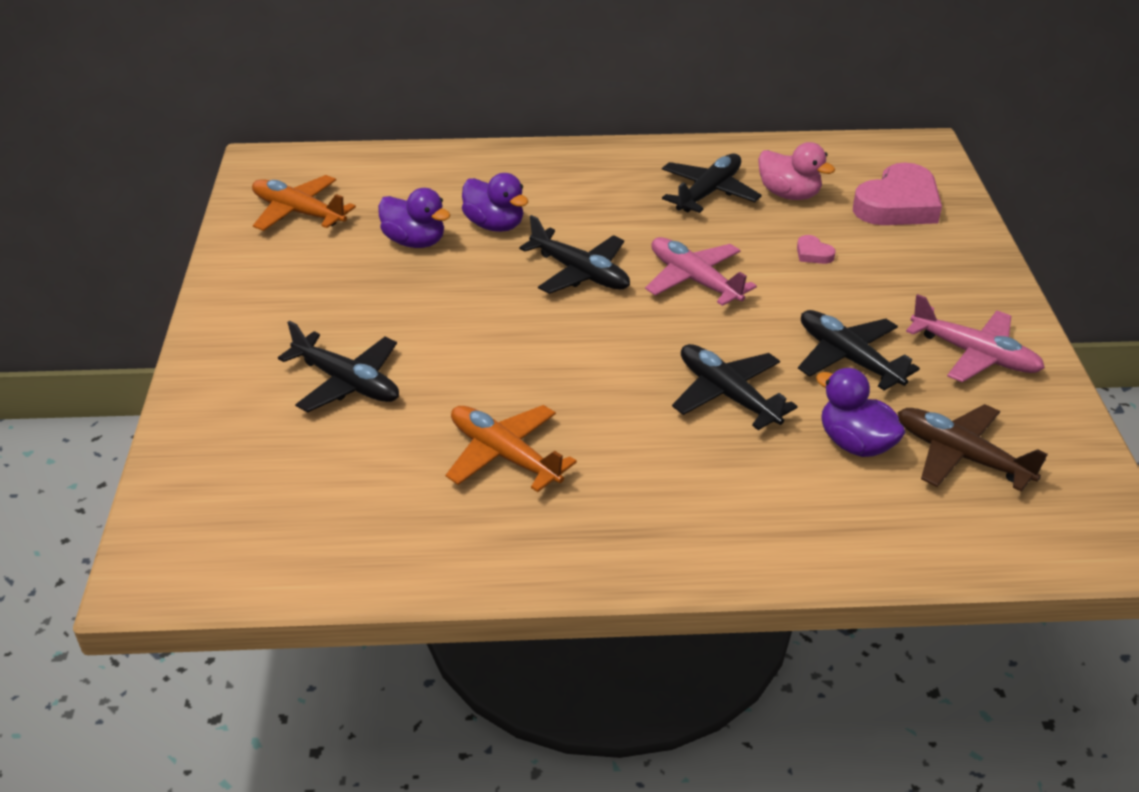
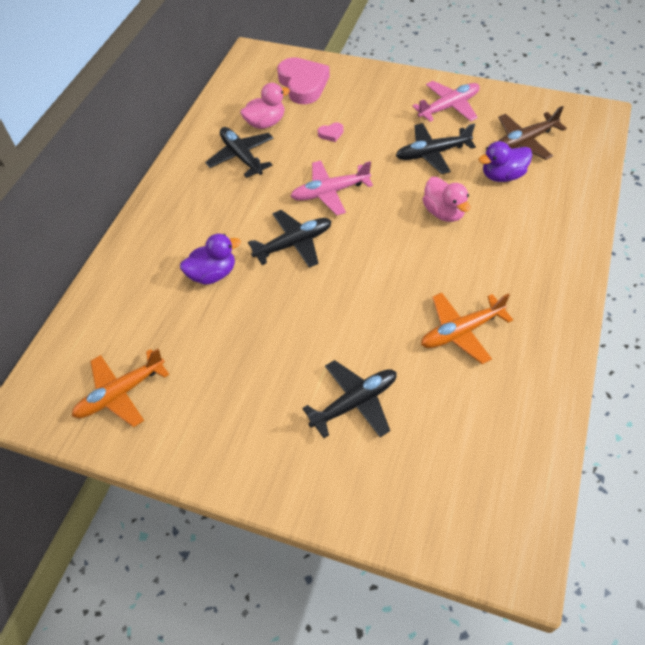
camera: 65 degrees left, 15 degrees up
(415, 242) = (206, 325): purple duck -> none
(727, 395) = (444, 212): black plane -> pink duck

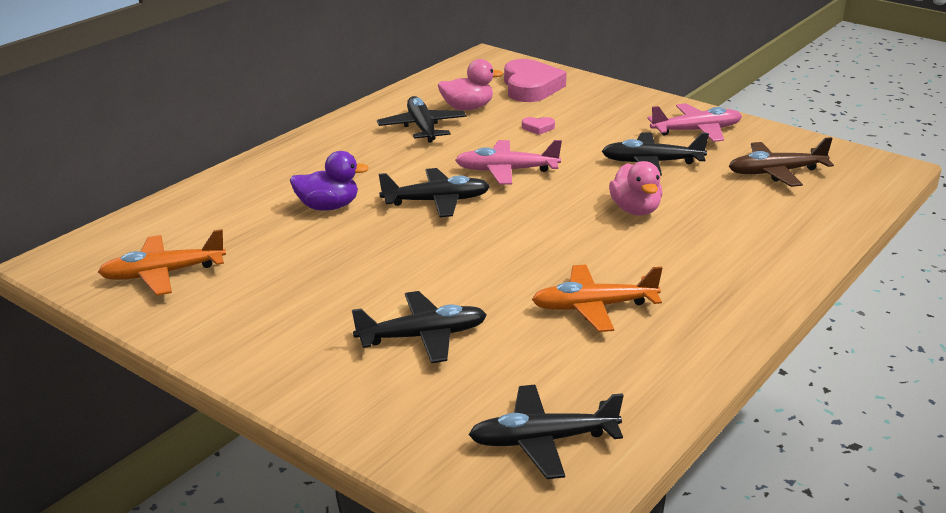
camera: 15 degrees right, 25 degrees down
(488, 486) = (543, 441): none -> black plane
(502, 175) = (729, 194): purple duck -> none

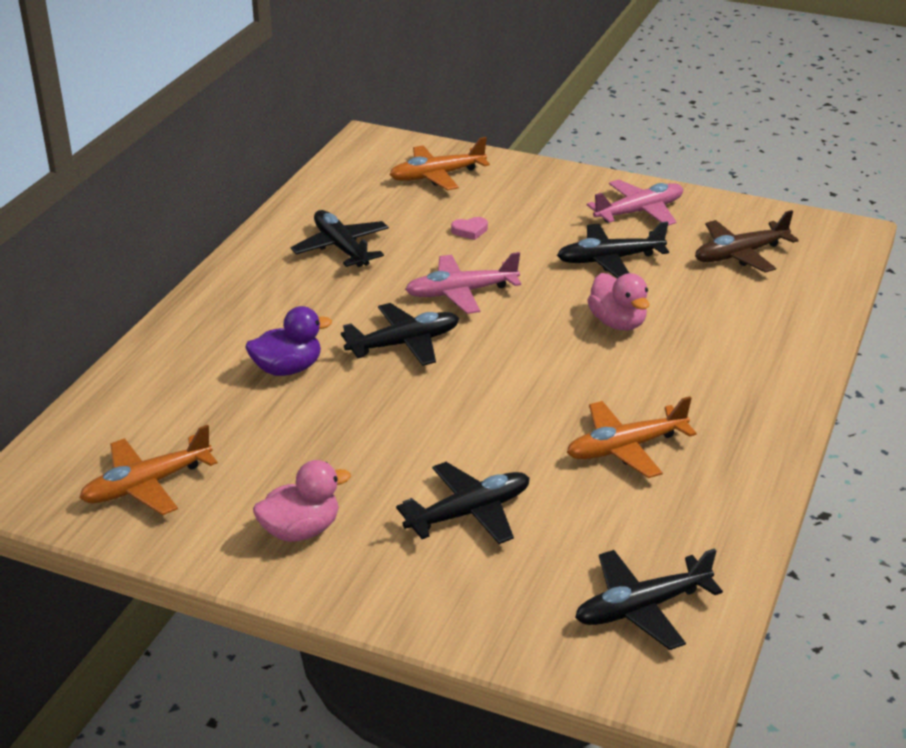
camera: 15 degrees left, 5 degrees up
(467, 108) = (379, 214): pink duck -> pink duck (301, 530)
(530, 87) = (437, 176): pink heart -> orange plane

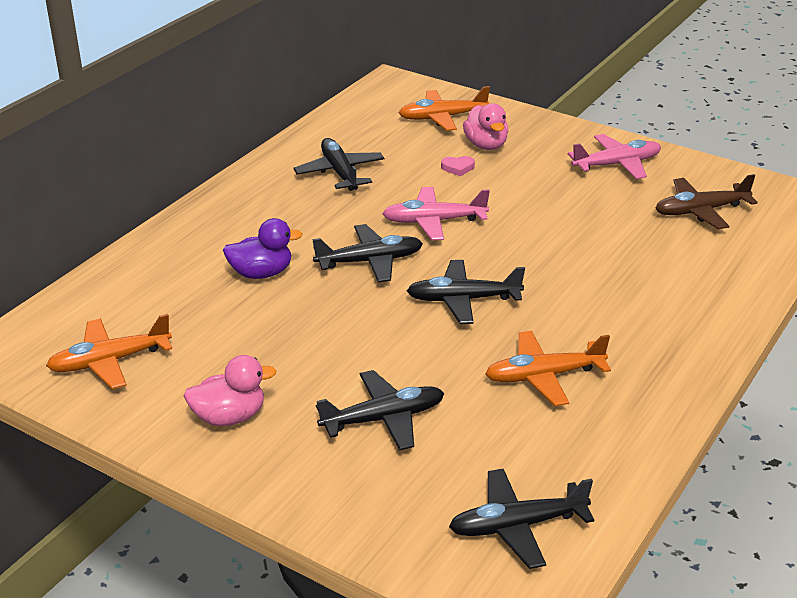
camera: 10 degrees right, 0 degrees up
(609, 260) = (577, 205): black plane -> black plane (463, 300)
(617, 323) = (568, 262): pink duck -> pink duck (486, 145)

